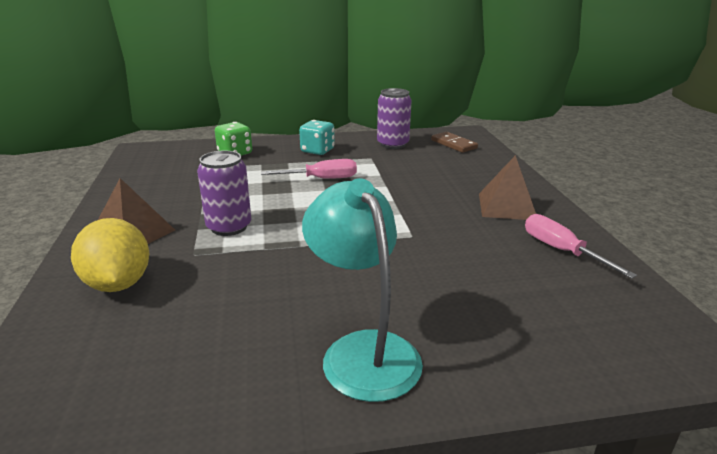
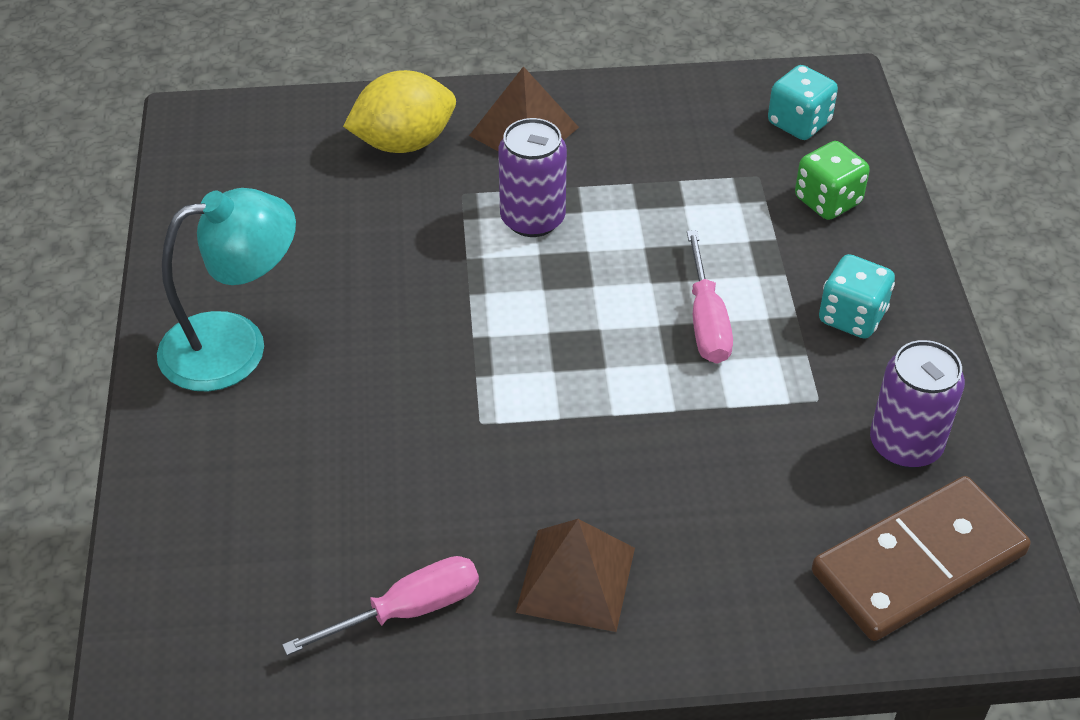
camera: 95 degrees right, 20 degrees up
(169, 158) = (799, 123): none -> turquoise dice
(454, 144) = (919, 563): brown domino -> brown domino, size x1.83

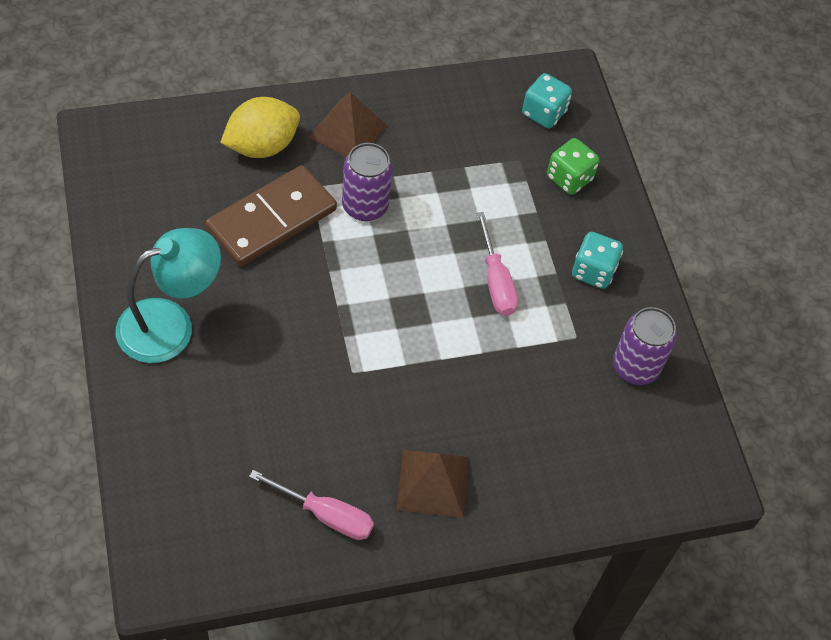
camera: 15 degrees left, 10 degrees up
(407, 610) = (326, 515): pink screwdriver -> pink screwdriver turned 60 degrees clockwise
(919, 563) = (650, 452): brown domino -> brown domino (272, 219)

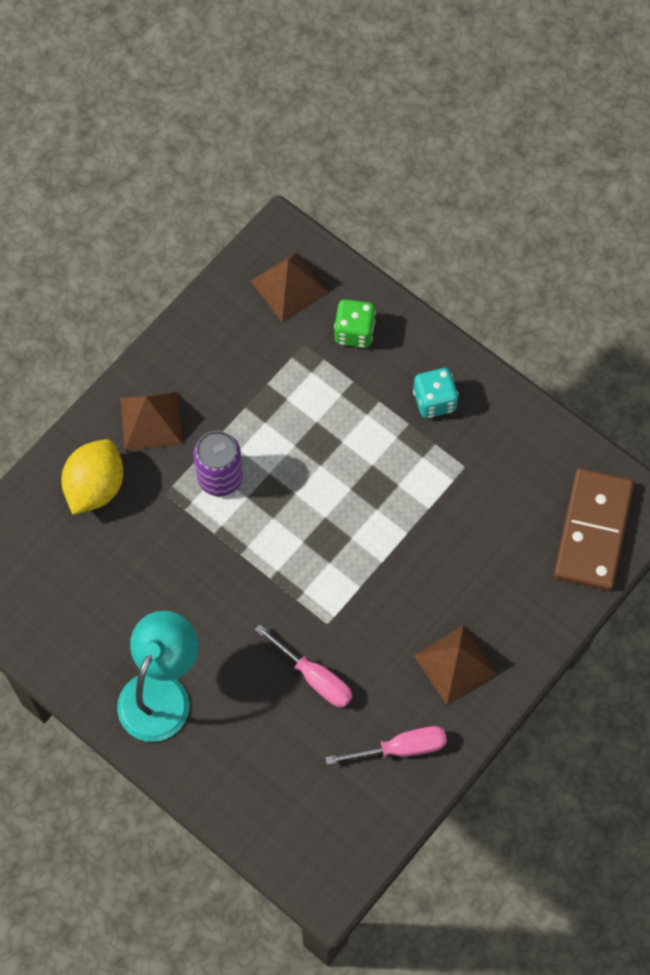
camera: 30 degrees left, 10 degrees up
(272, 219) = (159, 545): brown domino -> brown domino (593, 531)
(496, 281) = (370, 466): pink screwdriver -> pink screwdriver (314, 677)
(543, 113) = (289, 286): turquoise dice -> brown pyramid
(635, 367) = (525, 458): purple can -> none

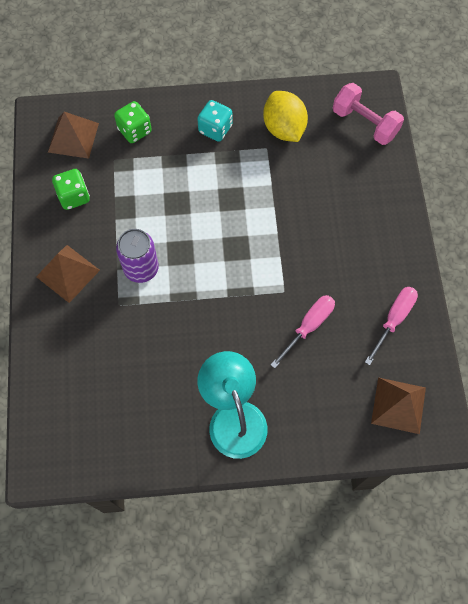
camera: 45 degrees left, 0 degrees up
(95, 487) = (72, 338): yellow lemon -> yellow lemon (284, 128)
(230, 349) = (74, 196): none -> green dice
(314, 677) = (309, 326): pink screwdriver -> pink screwdriver turned 45 degrees counterclockwise
(455, 664) = (372, 250): brown pyramid -> brown pyramid (398, 405)
(593, 531) = (364, 123): brown domino -> pink dumbbell

